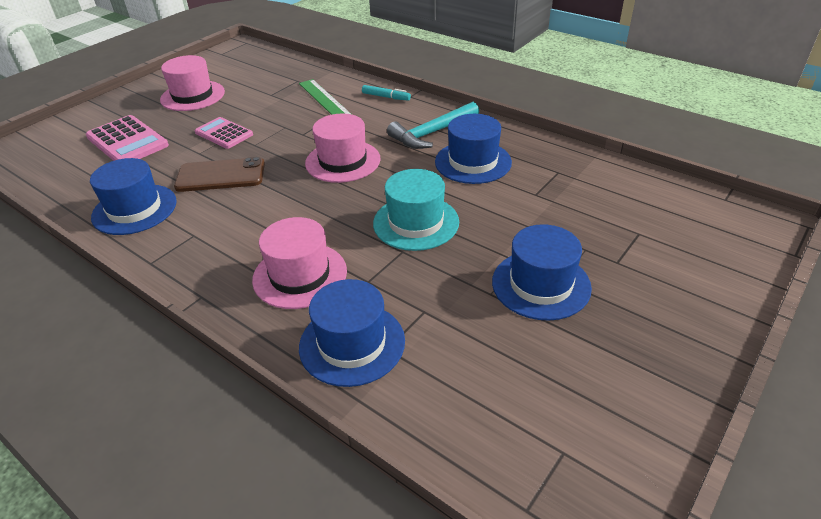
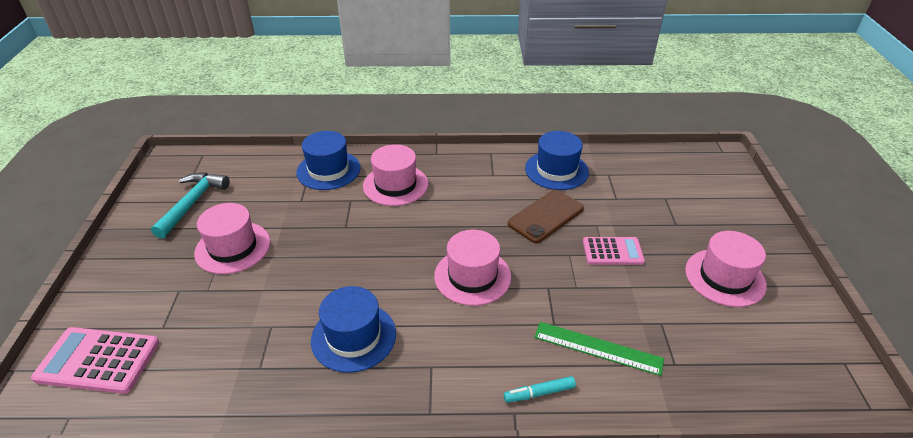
camera: 140 degrees right, 0 degrees up
(127, 141) = (667, 206): pink calculator -> pink calculator (98, 360)
(416, 222) = (354, 250): turquoise hat -> none
(432, 133) = (427, 357): turquoise hammer -> turquoise hammer (192, 203)
(541, 284) = (233, 247): blue hat -> pink hat

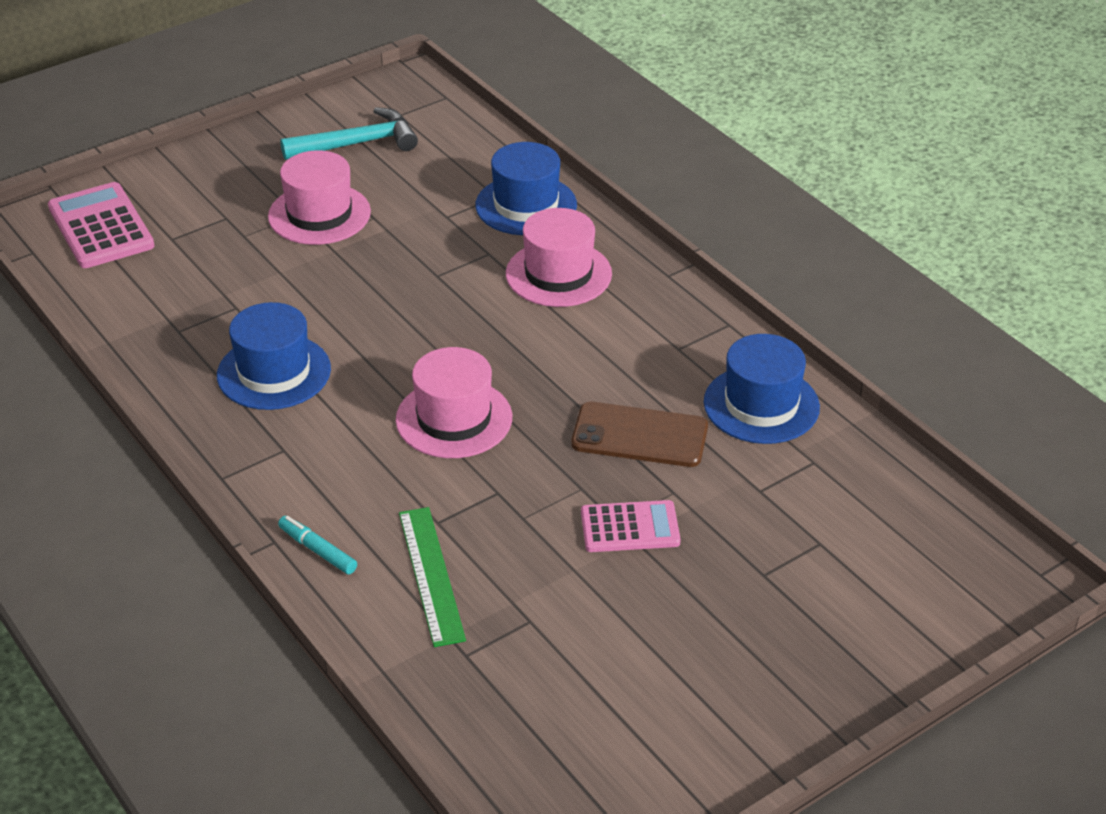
camera: 55 degrees right, 0 degrees up
(612, 251) = (630, 527): pink calculator -> pink calculator turned 60 degrees counterclockwise
(725, 277) = (688, 661): pink hat -> none

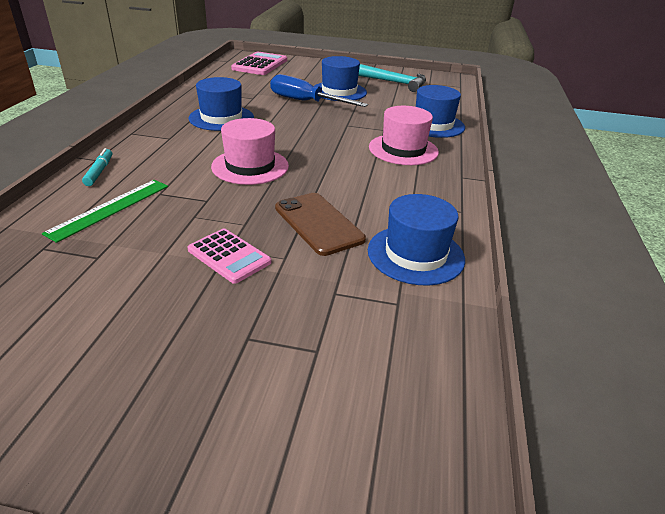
camera: 45 degrees right, 5 degrees down
(316, 266) = (306, 102): none -> blue screwdriver
(319, 214) = (339, 91): pink hat -> blue hat

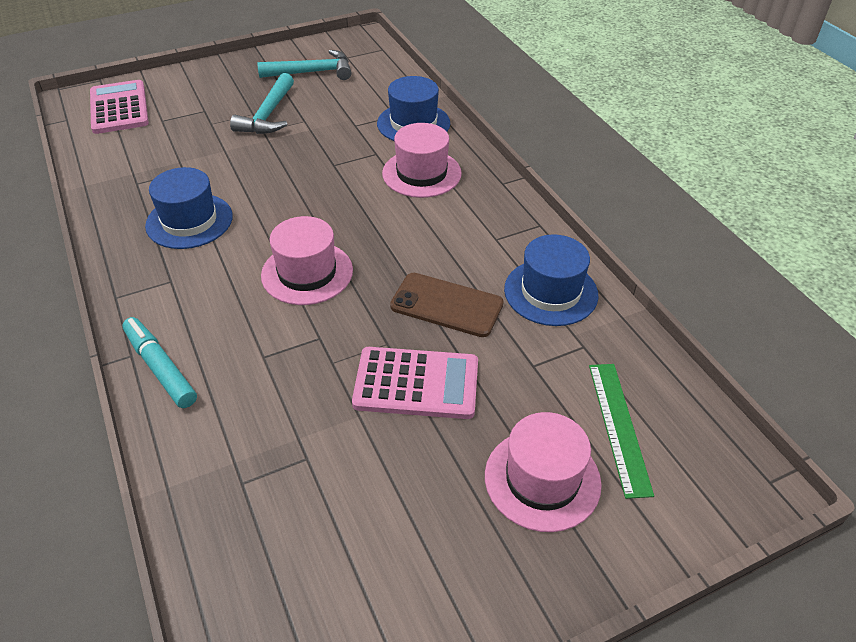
camera: 35 degrees left, 10 degrees up
(99, 171) = (161, 368): turquoise marker -> turquoise marker, size x1.58
(110, 208) = (241, 403): green ruler -> green ruler (619, 427)
(229, 256) = (416, 384): pink calculator -> pink calculator, size x1.51
(229, 375) = (542, 479): none -> pink hat
(306, 102) = (251, 149): blue screwdriver -> none
(339, 91) = (268, 115): blue hat -> turquoise hammer

